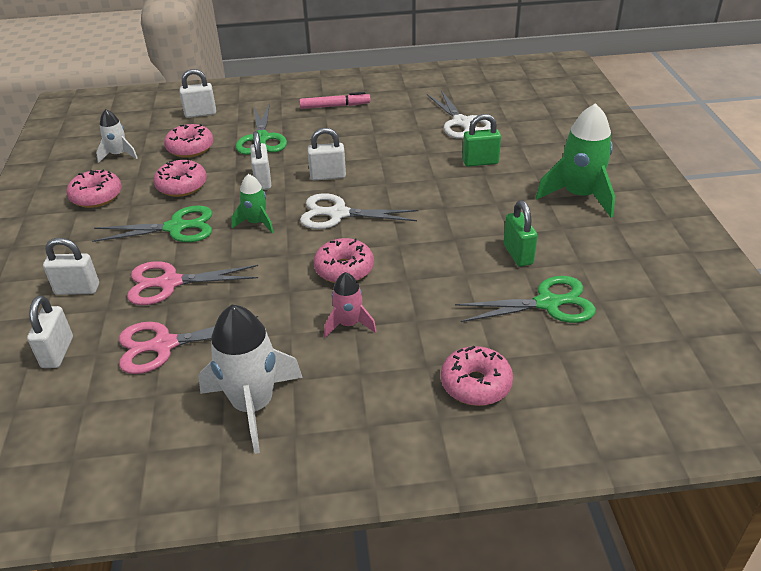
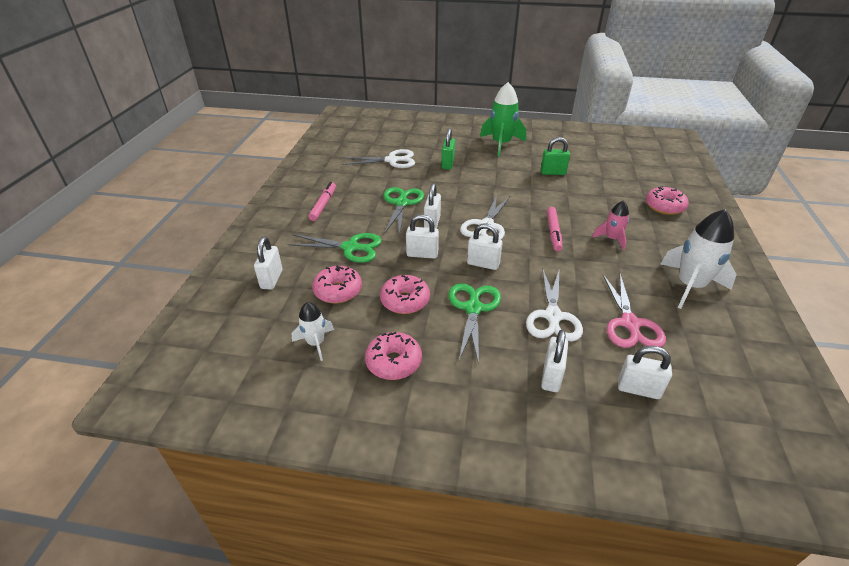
camera: 75 degrees left, 0 degrees up
(169, 283) = (553, 317): pink scissors -> white scissors
(256, 223) = (483, 264): green rocket -> white padlock
(344, 269) = (553, 232): pink donut -> pink marker
(548, 303) = (599, 174): green scissors -> green scissors (401, 203)

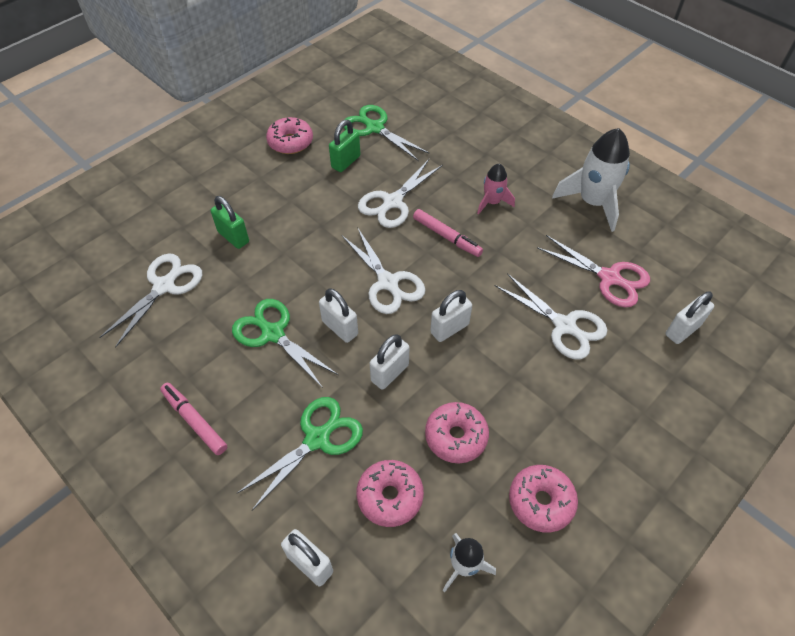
camera: 55 degrees left, 15 degrees up
(473, 308) = (510, 381): green scissors -> green scissors (374, 128)
(501, 144) = (244, 161): green rocket -> none
(548, 201) = (392, 202): none -> white scissors
(551, 376) = (635, 380): white padlock -> none
(664, 206) = (477, 129): pink donut -> pink donut (290, 142)

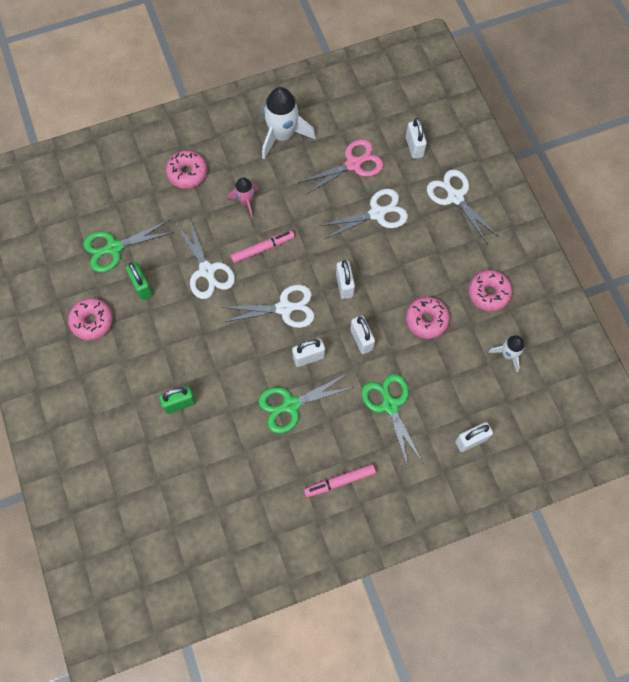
camera: 65 degrees left, 15 degrees up
(164, 286) = (204, 471): white scissors -> white scissors (455, 197)
(390, 496) = (448, 377): pink donut -> pink donut (187, 173)

